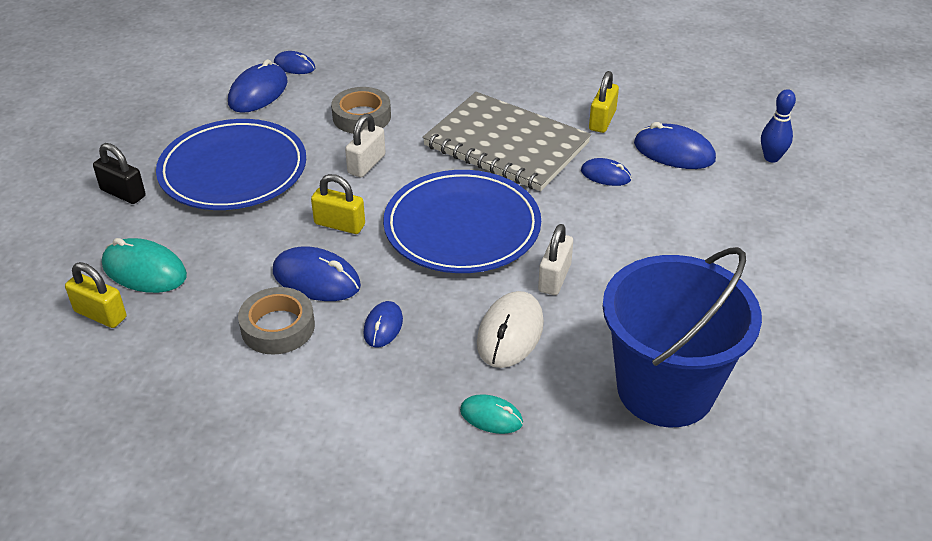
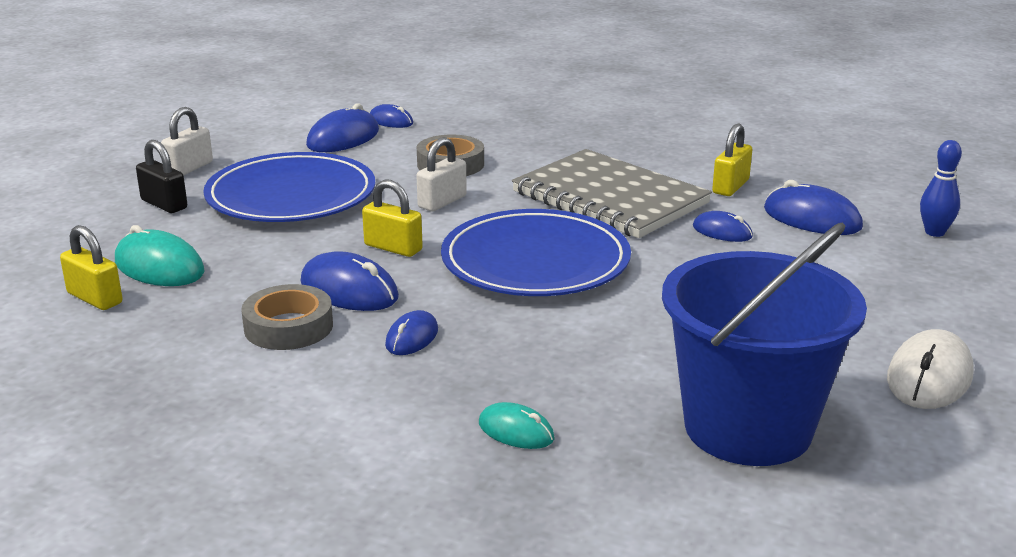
camera: 10 degrees right, 15 degrees down
(510, 333) = (564, 357): white mouse -> white mouse (929, 377)
(554, 278) = (634, 314): white padlock -> white padlock (189, 168)

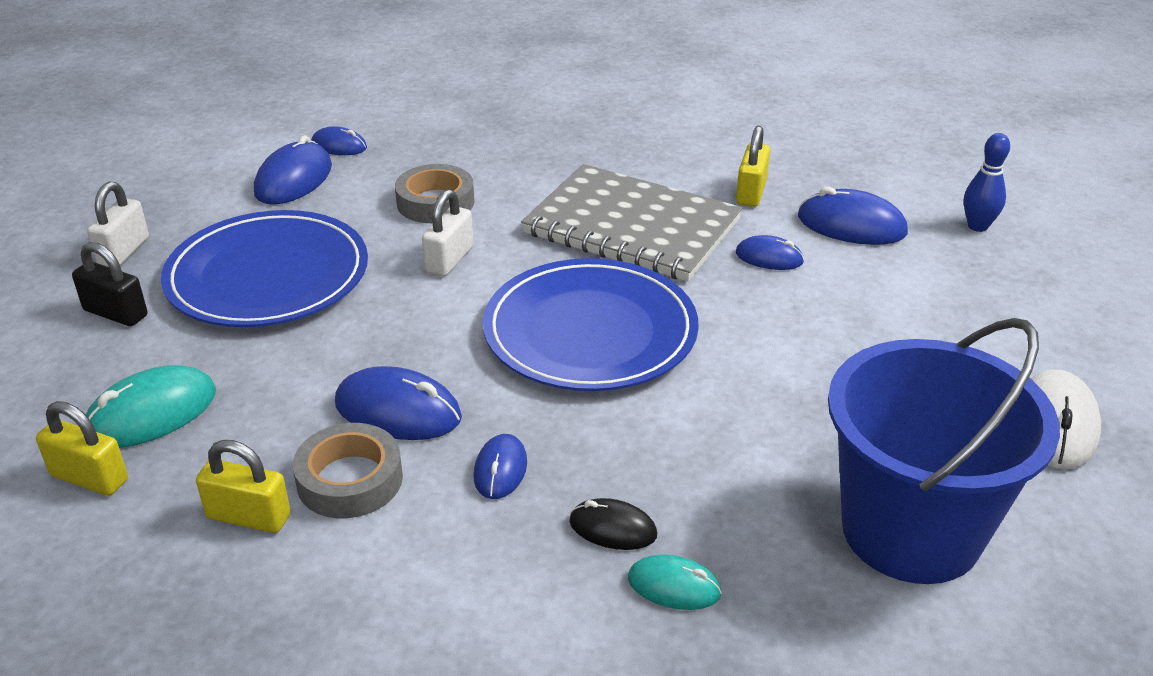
camera: 15 degrees left, 10 degrees up
(159, 267) = (151, 413): turquoise mouse -> turquoise mouse turned 60 degrees counterclockwise
(393, 248) = (422, 337): yellow padlock -> yellow padlock (249, 516)
(484, 387) = (613, 528): none -> black mouse

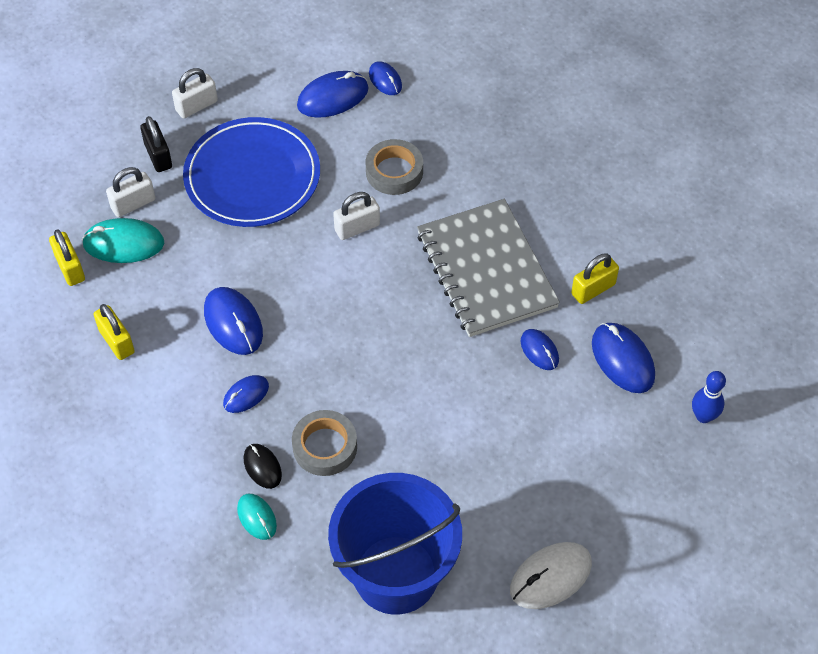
camera: 40 degrees right, 20 degrees up
(125, 370) = (133, 204): none -> white padlock
(350, 480) = (175, 351): grey tape -> grey tape (325, 447)
(590, 332) = (378, 336): blue plate -> none

